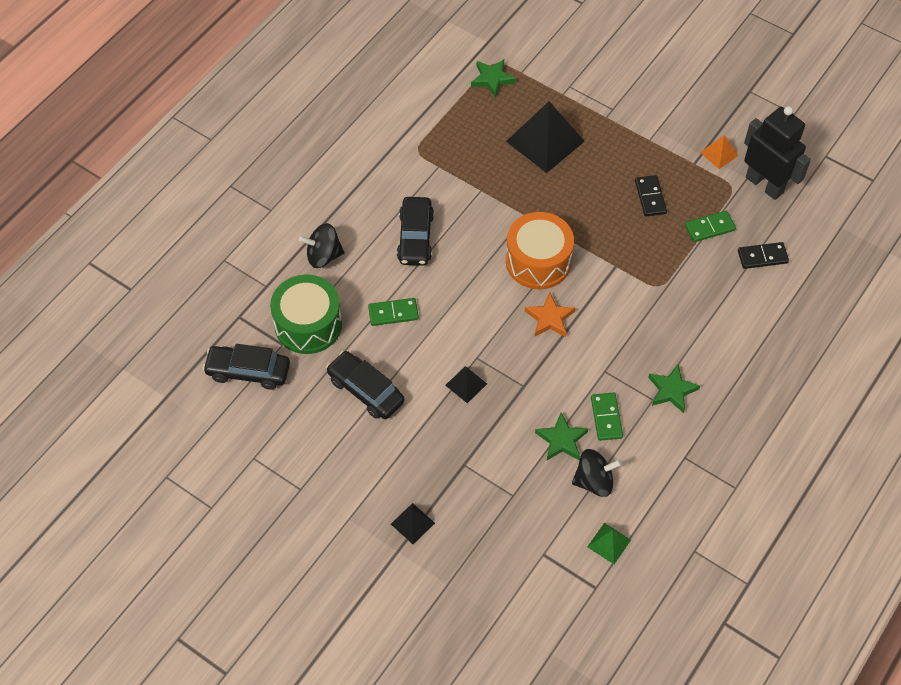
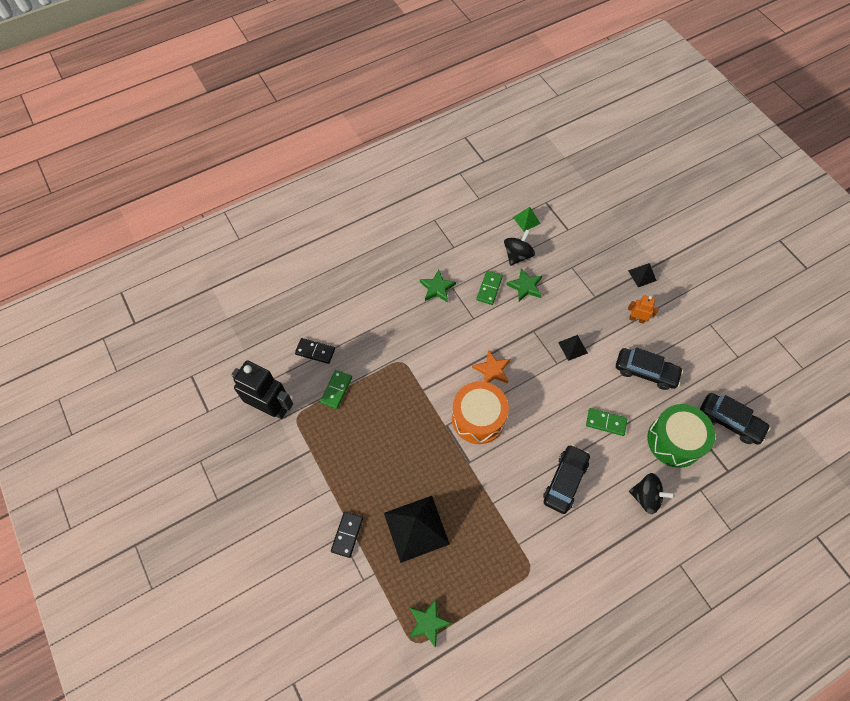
camera: 155 degrees left, 5 degrees up
(366, 390) = (645, 372): black car -> black car turned 45 degrees counterclockwise
(399, 455) = (636, 319): none -> orange robot
(594, 481) = (517, 255): black spinning top -> black spinning top turned 105 degrees clockwise
(650, 197) = (363, 435): black domino -> black domino (347, 534)
(709, 228) = (336, 390): green domino -> green domino turned 75 degrees counterclockwise
(719, 153) = (285, 450): orange pyramid -> none
(764, 184) = (271, 407): black robot -> black robot turned 135 degrees clockwise

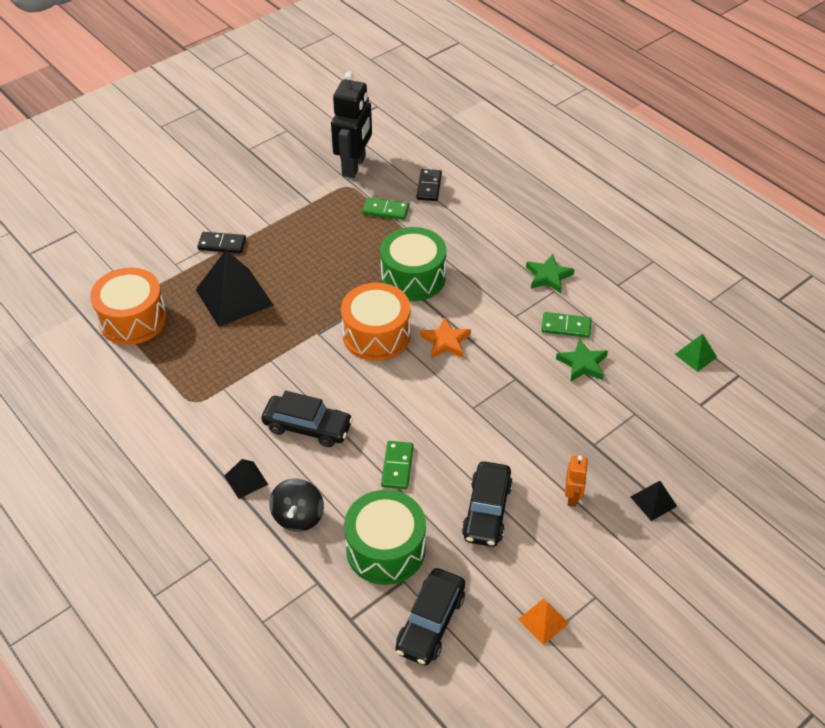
camera: 80 degrees right, 15 degrees down
(420, 381) = (413, 277): none -> green drum
(428, 622) = (133, 319): green star -> orange drum
(517, 255) = (631, 351): black spinning top -> none
(573, 347) = (502, 423): black pyramid -> black pyramid (246, 480)
(727, 356) = (543, 621): none -> orange pyramid

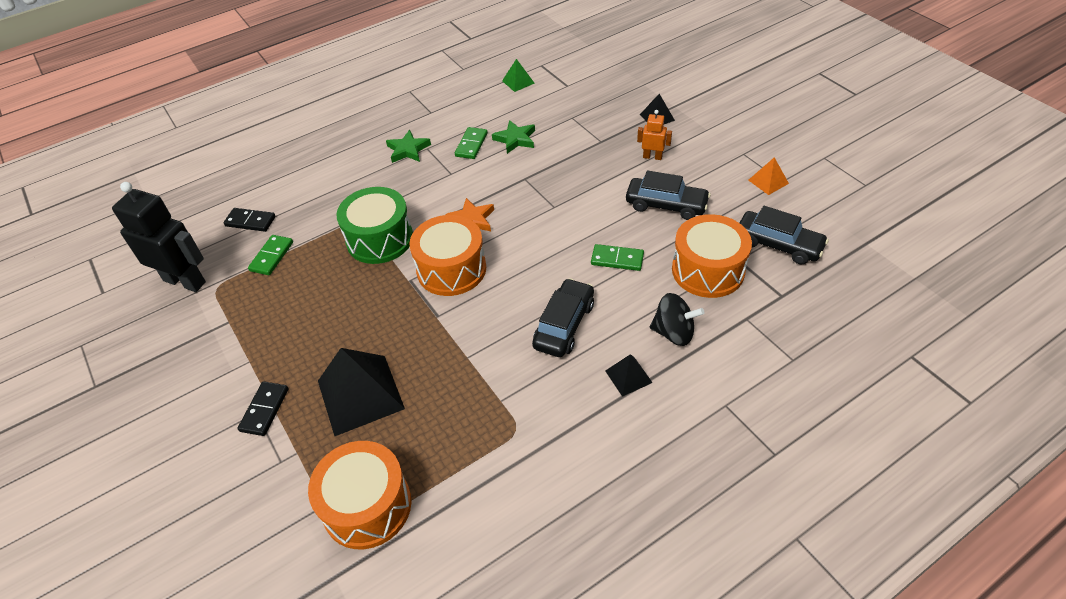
camera: 80 degrees left, 0 degrees up
(385, 549) = (708, 270): green drum -> orange drum

